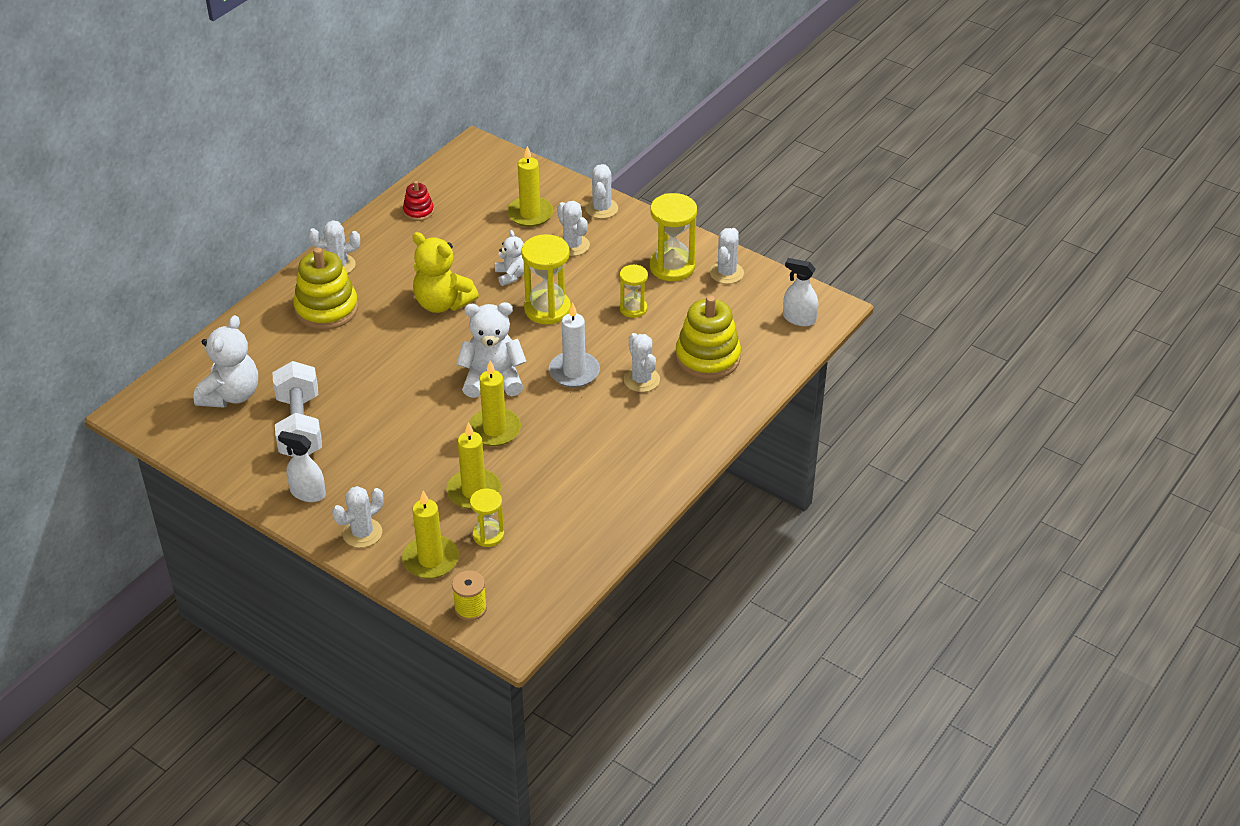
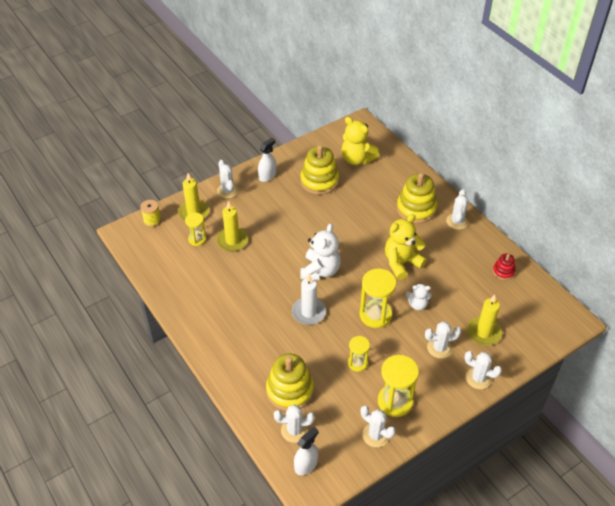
camera: 110 degrees right, 5 degrees up
(231, 395) = (357, 159): white teddy bear -> yellow teddy bear
(300, 426) = (319, 181): white dumbbell -> yellow stacking toy
(494, 430) = (276, 261): yellow candle -> none
(641, 380) = (285, 346): white cactus -> white cactus (294, 430)

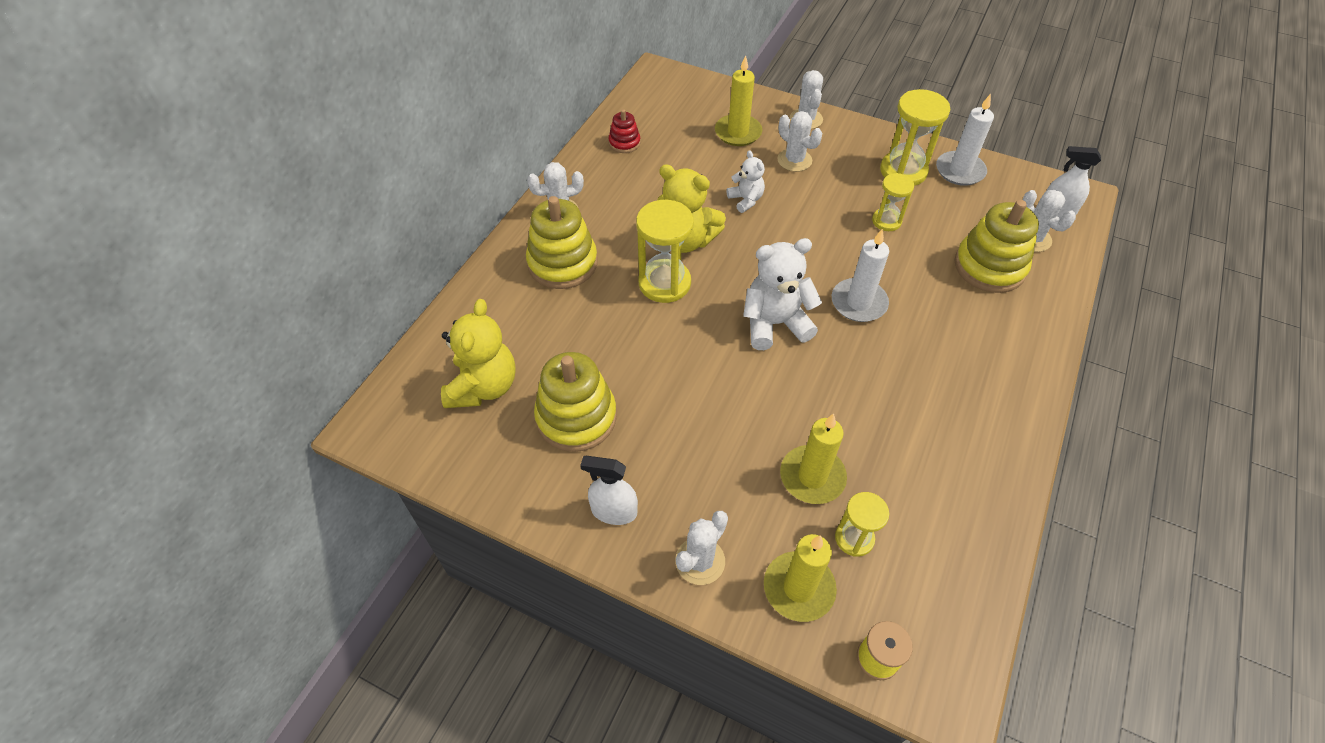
camera: 120 degrees left, 5 degrees up
(375, 315) = (799, 233): yellow hourglass -> yellow hourglass (664, 283)
(375, 435) = (960, 171): white cactus -> white candle

